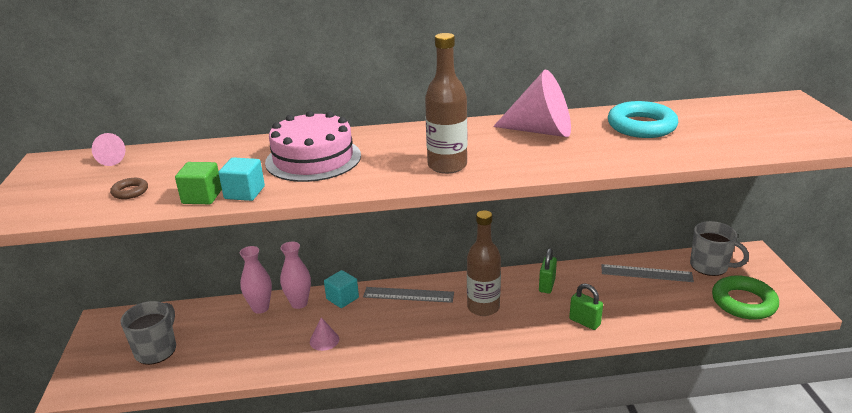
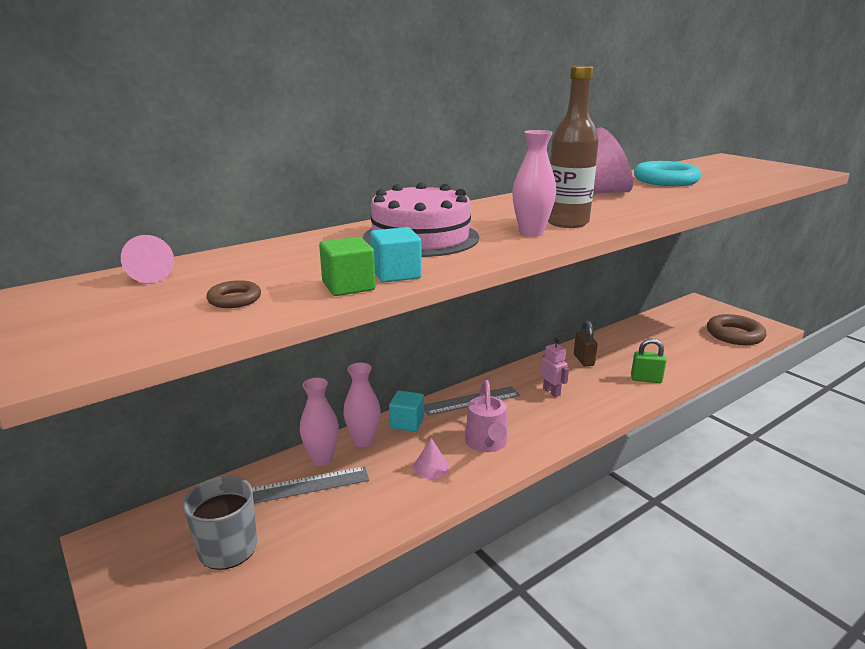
camera: 30 degrees left, 5 degrees down
(382, 336) = (487, 443): none -> pink watering can
(399, 171) = (531, 233): none -> pink vase
(483, 307) = (551, 392): brown bottle -> pink robot
(547, 285) = (583, 360): green padlock -> brown padlock
(646, 273) = (647, 332): grey ruler -> grey ruler (306, 486)
(710, 266) = (683, 317): grey mug -> none
(743, 302) = (734, 335): green ring -> brown ring

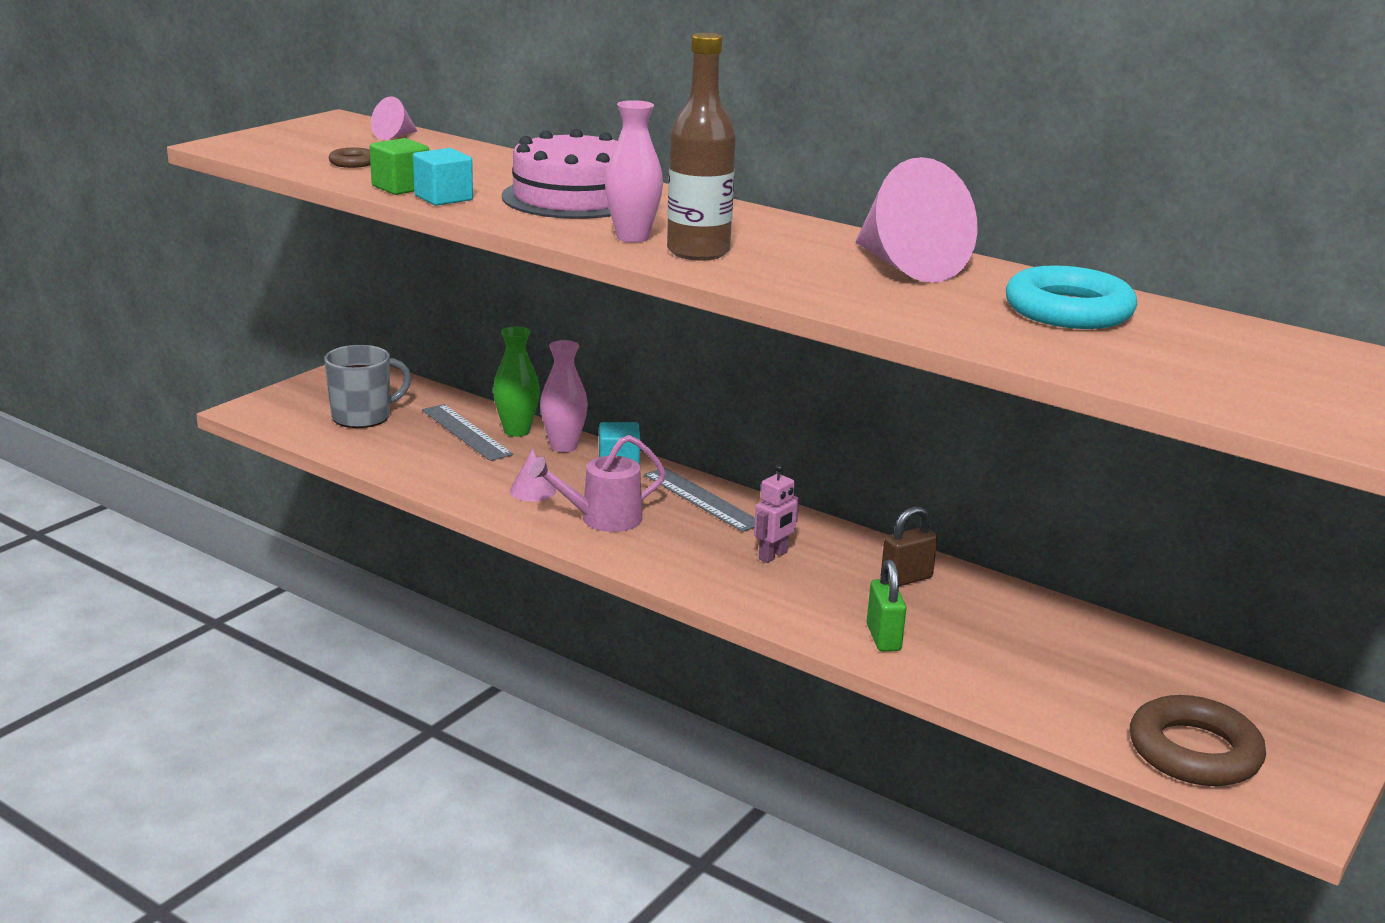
camera: 70 degrees right, 0 degrees up
(322, 459) = (516, 431): pink vase -> green vase

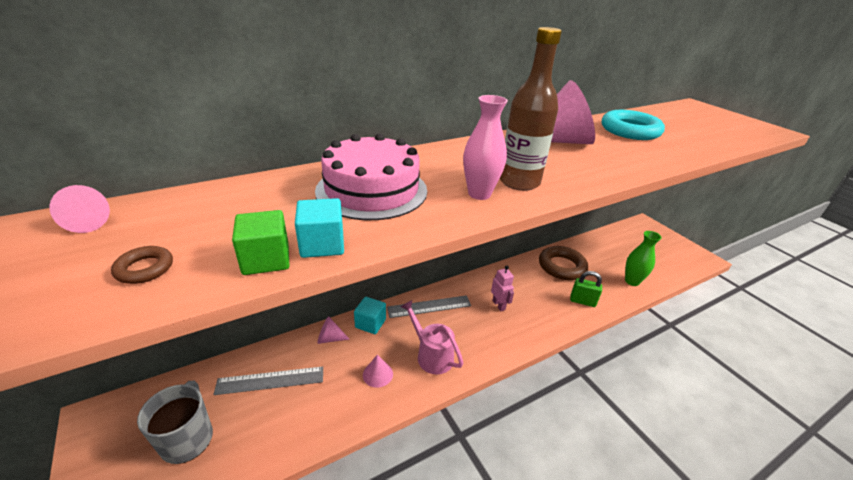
camera: 65 degrees left, 10 degrees up
(516, 431) = (291, 353): green vase -> green vase (632, 281)
(563, 446) = (330, 338): pink vase -> pink cone
(602, 519) = (431, 355): pink watering can -> pink watering can turned 135 degrees clockwise
(906, 579) = (533, 274): brown padlock -> none
(1194, 752) = (669, 262): brown ring -> brown ring (562, 266)

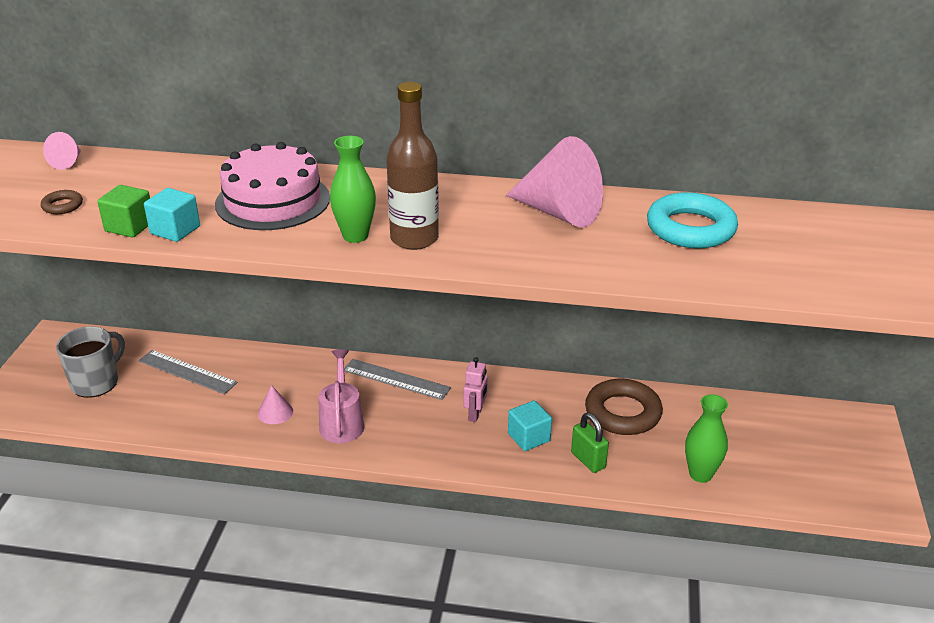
camera: 40 degrees right, 0 degrees up
(330, 338) = (268, 362): pink cone -> none
(370, 323) = (319, 367): turquoise cube -> turquoise cube (529, 437)
(479, 194) = (355, 236): pink vase -> green vase

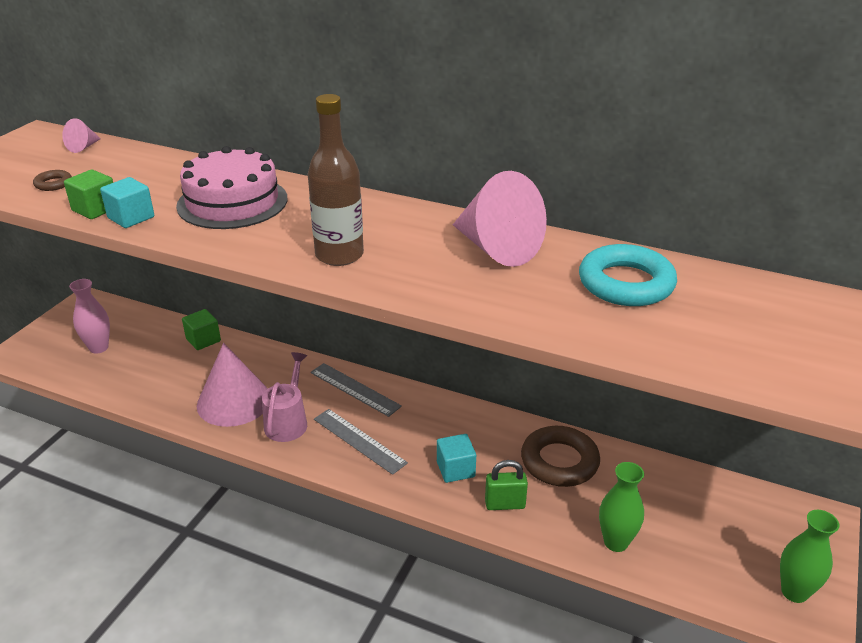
camera: 15 degrees right, 0 degrees up
(96, 382) = (99, 348): grey mug -> pink vase
(187, 372) = (176, 351): grey ruler -> grey ruler (359, 441)
(211, 356) = (203, 340): none -> green cube
(275, 412) = (234, 401): pink cone -> pink cone, size x2.21
(355, 236) = (286, 245): green vase -> green vase (794, 592)
(475, 414) = (414, 436): pink robot -> none
(588, 460) = (505, 504): green padlock -> green padlock turned 75 degrees counterclockwise

